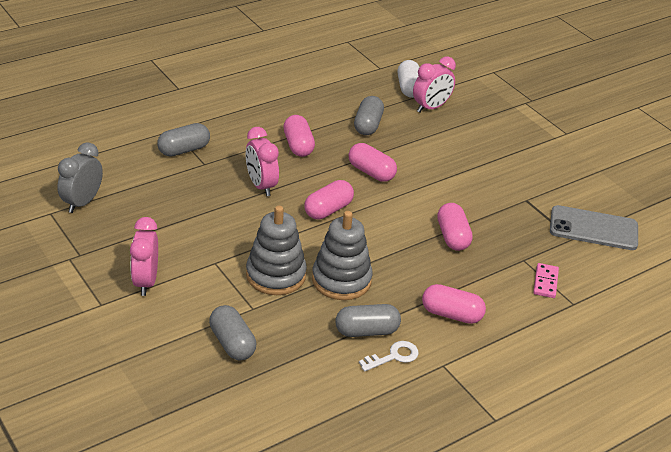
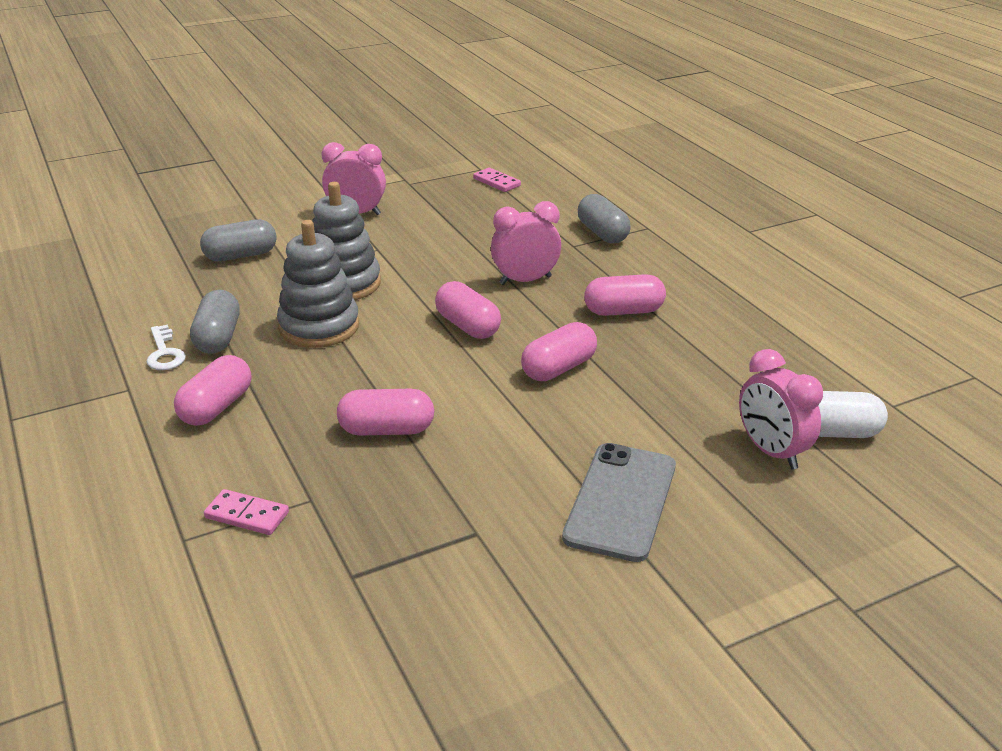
camera: 100 degrees right, 5 degrees down
(82, 202) = (497, 182): grey clock -> pink domino
(368, 125) = (692, 376): grey capsule -> none
(593, 229) = (374, 614): grey phone -> grey phone (620, 501)

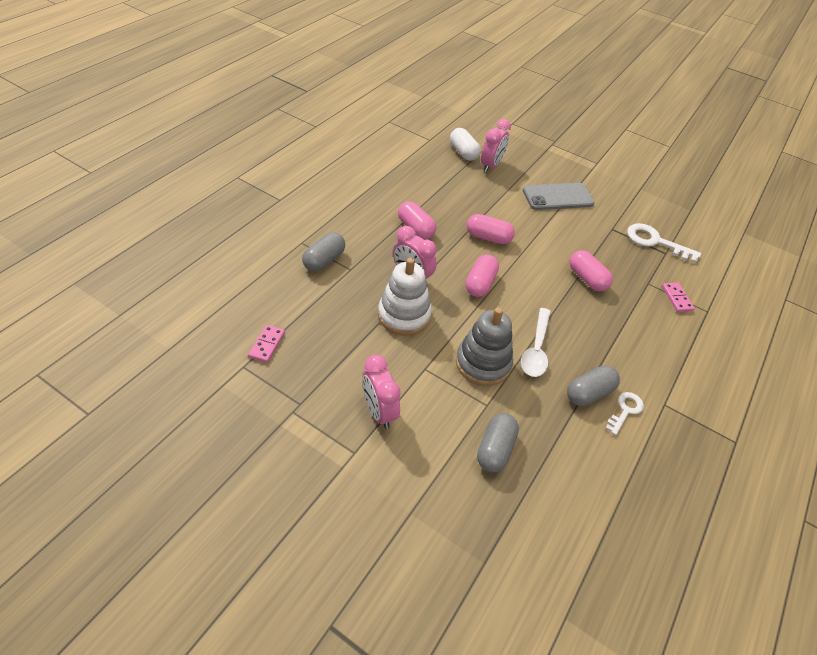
camera: 125 degrees left, 15 degrees up
(216, 407) = (637, 352): pink capsule -> none
(241, 256) = (495, 449): grey capsule -> grey capsule turned 75 degrees clockwise
(319, 327) = (536, 349): grey stacking toy -> white spoon
(391, 579) = (655, 242): none -> white key
(465, 258) = (404, 315): none -> white stacking toy

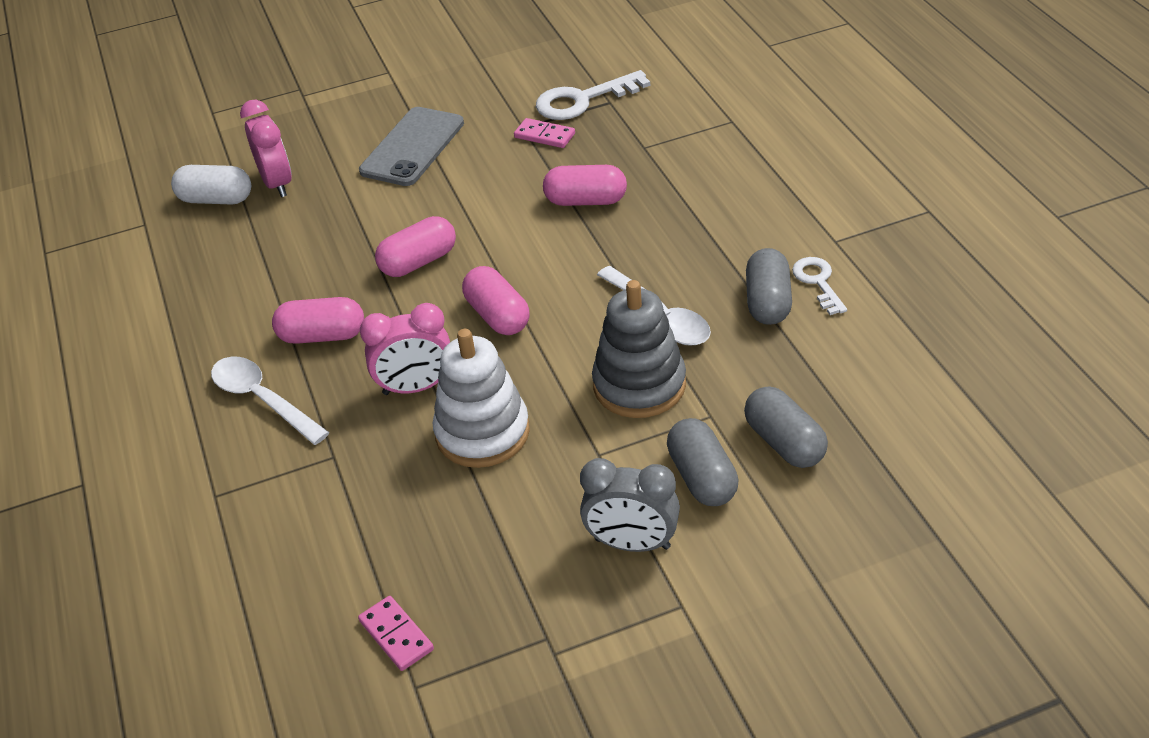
camera: 45 degrees left, 5 degrees down
(324, 260) = (283, 482): grey capsule -> grey capsule (702, 477)
(364, 229) = (262, 399): none -> white spoon
(379, 411) = (632, 544): pink clock -> grey clock
(677, 298) = (690, 136): pink domino -> pink domino (544, 135)

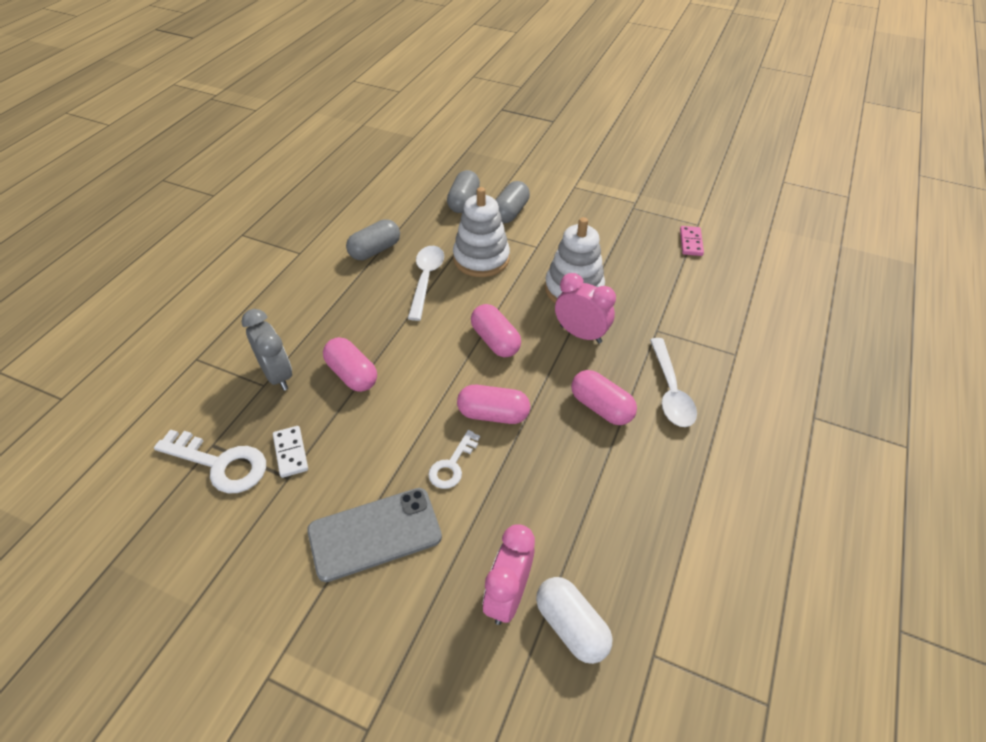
camera: 140 degrees left, 5 degrees up
(498, 316) = (495, 341): pink capsule -> pink capsule turned 45 degrees counterclockwise
(544, 135) = (290, 453): pink domino -> white domino
(632, 544) = (566, 211): grey clock -> grey clock (277, 375)
(639, 385) = (481, 259): grey stacking toy -> white stacking toy
(818, 282) = (342, 242): white key -> white key (452, 465)

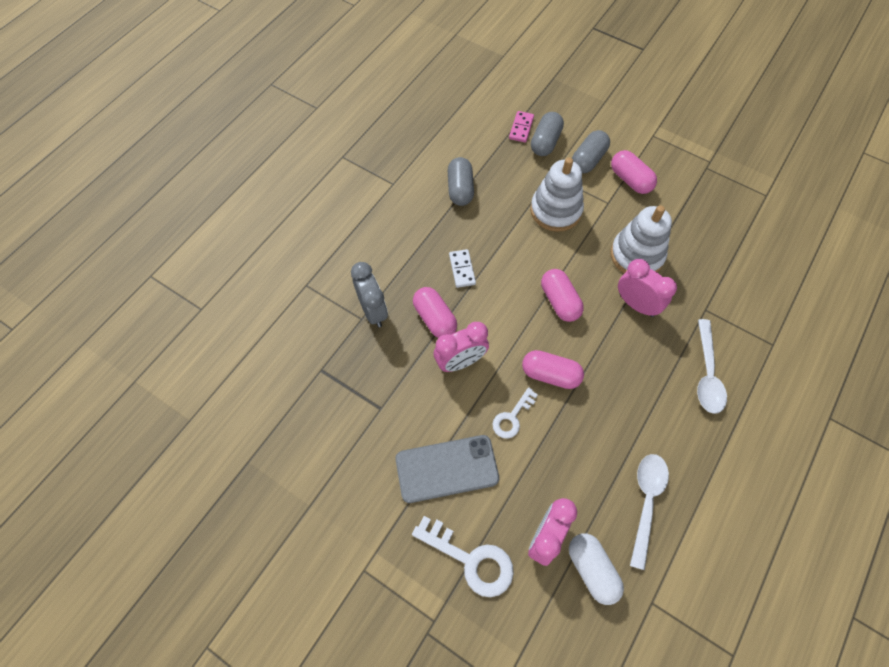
camera: 10 degrees right, 15 degrees up
(220, 464) = (328, 388): white key -> white key (470, 559)
(290, 453) = (383, 386): white domino -> white domino (462, 269)
(375, 250) = (460, 189): grey capsule -> grey capsule turned 60 degrees counterclockwise
(385, 414) = (460, 362): none -> pink clock
(426, 279) = (504, 227): white spoon -> white spoon (646, 502)
(601, 407) = (643, 381): pink capsule -> pink capsule (630, 180)
(691, 242) = (755, 216): pink domino -> pink domino (521, 128)

